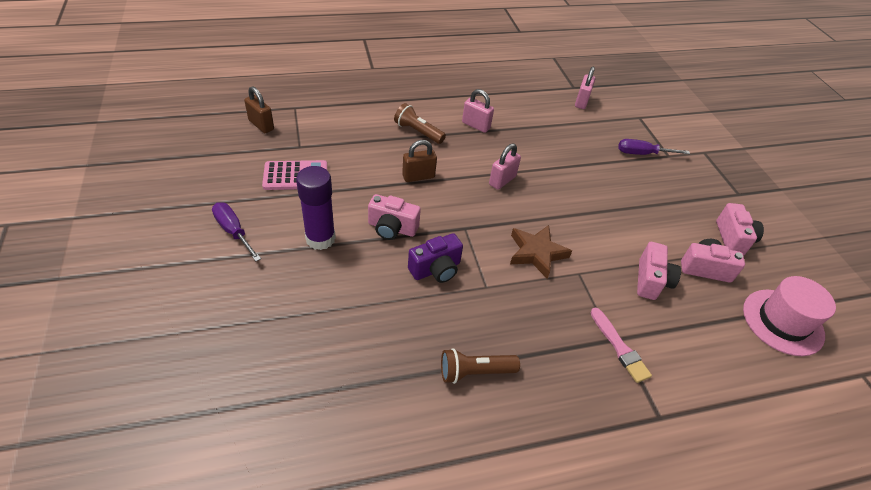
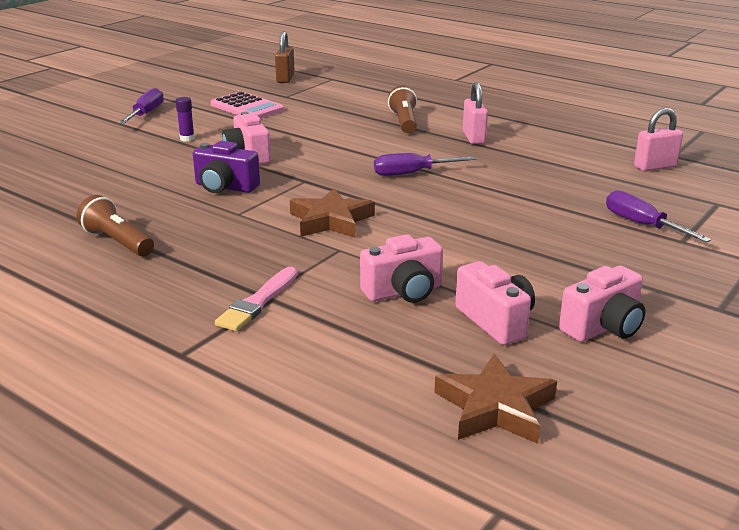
camera: 55 degrees right, 20 degrees down
(320, 239) = (187, 139): purple glue stick -> purple glue stick, size x0.45
(418, 176) = (339, 142): brown padlock -> none
(502, 180) = (412, 173): pink padlock -> purple screwdriver
(782, 322) = (495, 407): pink hat -> brown star

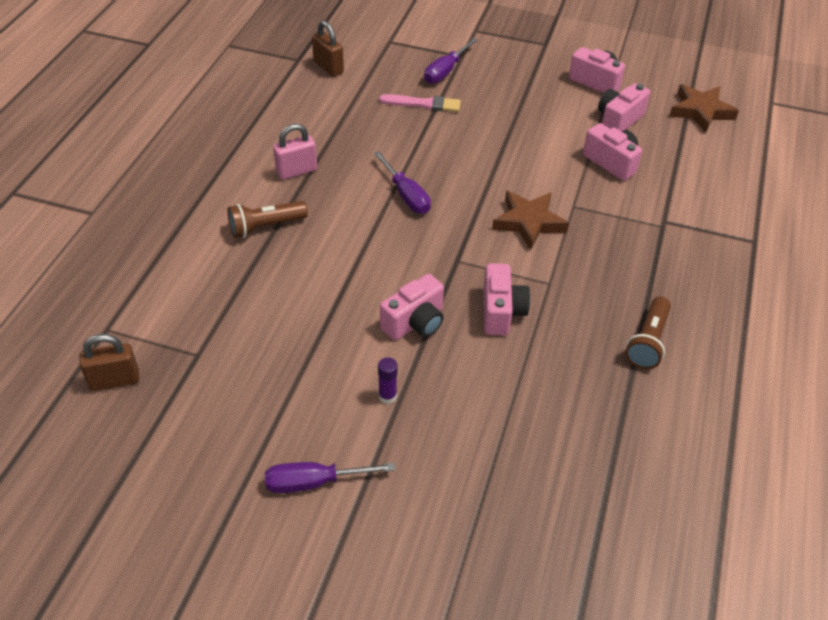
camera: 110 degrees left, 20 degrees up
(225, 187) = (501, 312): purple camera -> pink camera
(247, 107) = (255, 380): pink calculator -> none
(258, 302) = (673, 226): pink brush -> pink brush (423, 104)
(655, 167) = (328, 67): pink padlock -> brown padlock

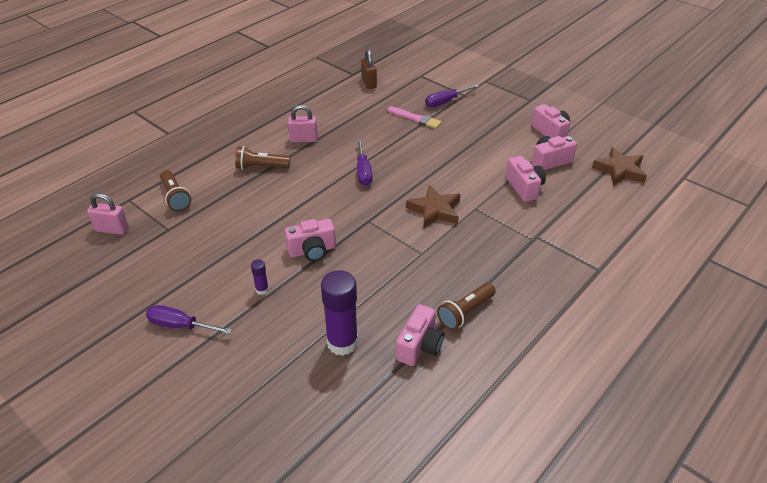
camera: 25 degrees right, 5 degrees down
(114, 381) = (112, 229): brown padlock -> pink padlock
(174, 305) = (175, 197): none -> brown flashlight
(501, 312) = (374, 261): pink camera -> pink camera (419, 346)
(534, 430) = (342, 343): none -> purple glue stick

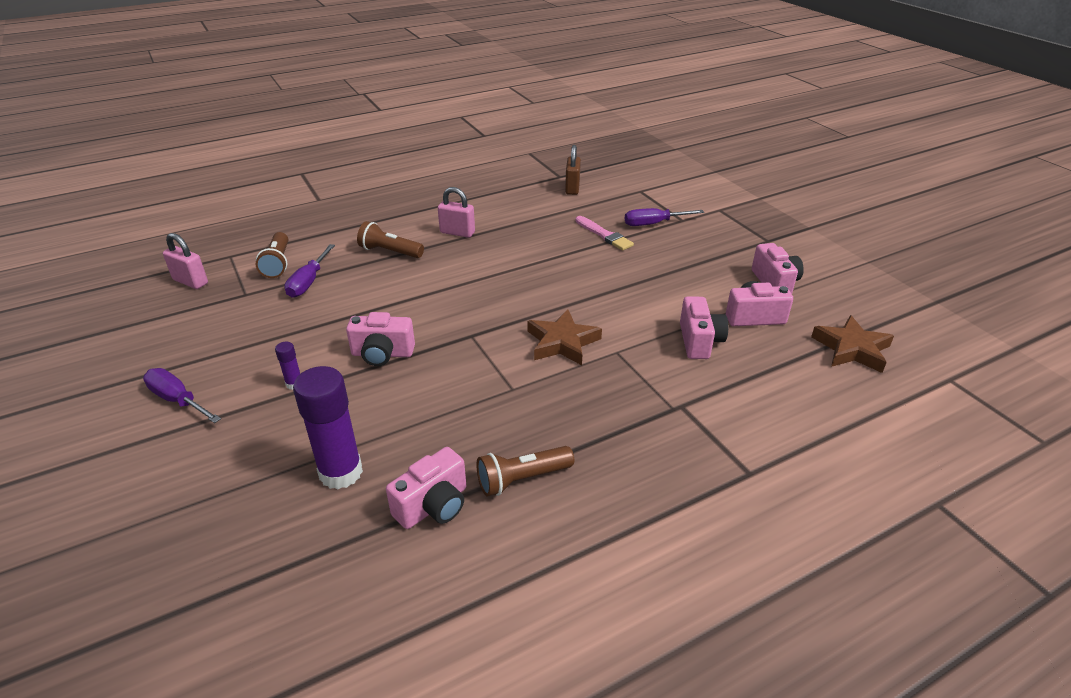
camera: 20 degrees right, 5 degrees down
(363, 171) = (502, 280): purple screwdriver -> purple screwdriver (309, 282)

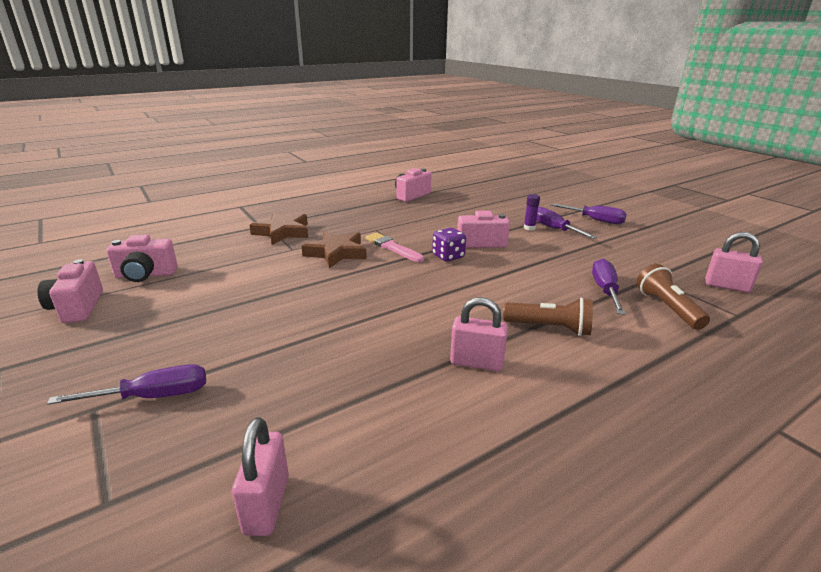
camera: 175 degrees right, 10 degrees down
(261, 379) = (554, 229): none -> purple screwdriver
(341, 472) = (465, 202): purple glue stick -> none
(434, 331) = (448, 256): none -> purple dice
(522, 479) = (367, 202): brown flashlight -> none
(572, 188) = (267, 504): brown padlock -> pink padlock
(604, 235) = (250, 368): pink brush -> pink brush (392, 248)
(699, 341) = (217, 257): pink camera -> none
(851, 349) = (88, 256): brown star -> brown star (282, 232)

